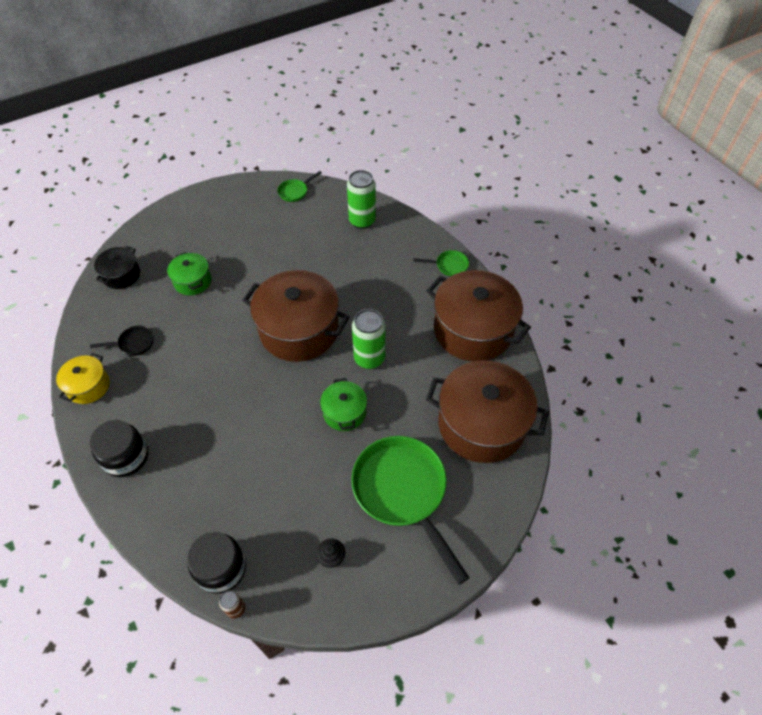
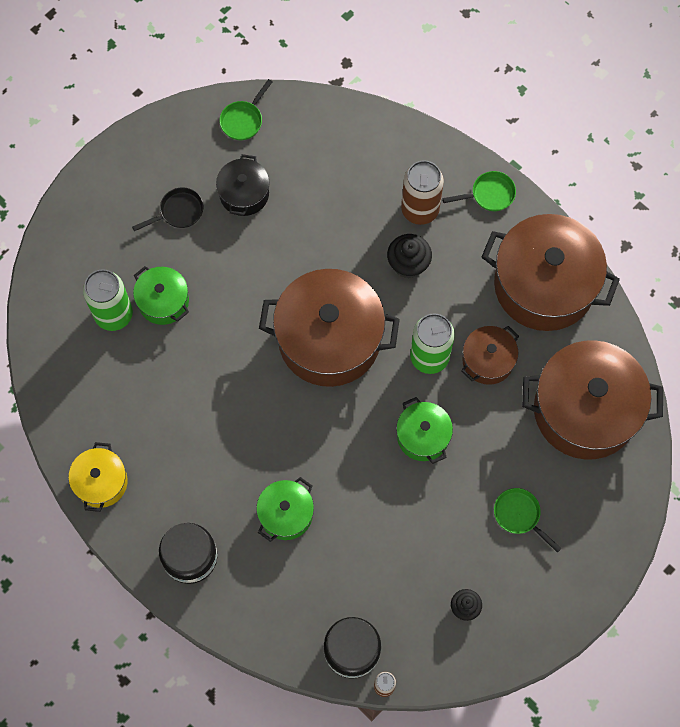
camera: 15 degrees left, 15 degrees up
(121, 275) = (64, 316): black pot -> black pot (244, 194)
(134, 343) = (129, 411): black pan -> black pan (178, 212)
(214, 443) = (286, 514): none -> green pot
(362, 221) = (353, 149): green can -> green can (114, 315)
(375, 295) = (408, 264): none -> black cupcake
(395, 264) = (420, 210): none -> brown can
(403, 492) = (519, 515): green pan -> green pan, size x0.43
(413, 371) = (488, 360): none -> brown pot

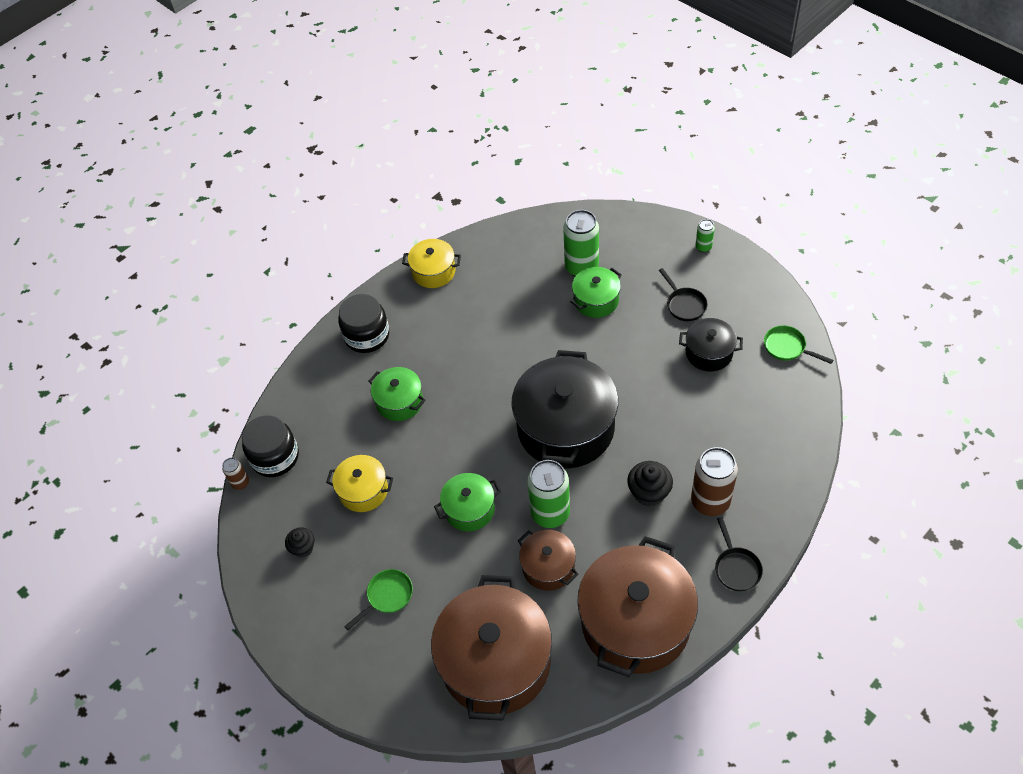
camera: 95 degrees right, 15 degrees down
(99, 185) = (703, 247): none -> green can
(329, 339) = (565, 428): brown pot -> black pot
(398, 547) = (363, 491): none -> yellow pot
(489, 194) = (736, 567): green pan -> black pan

